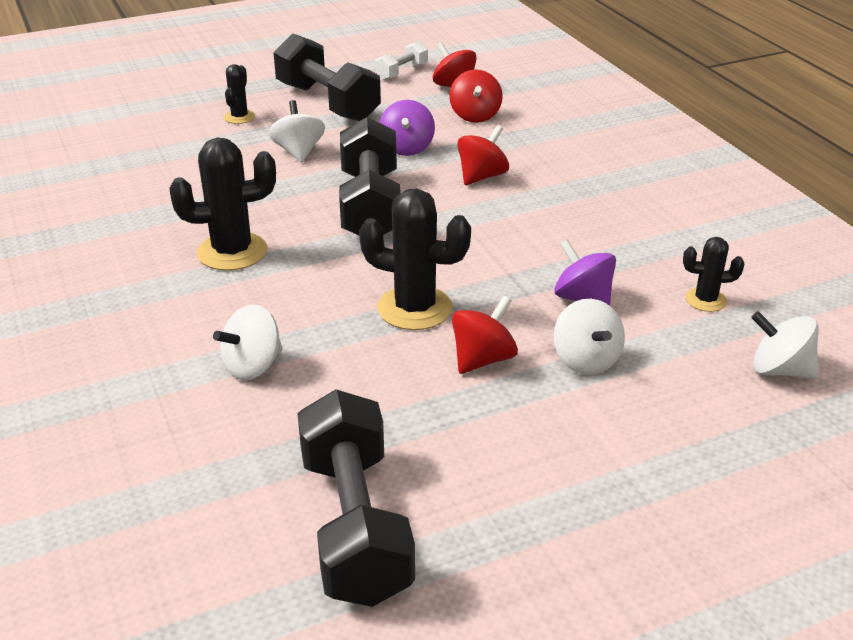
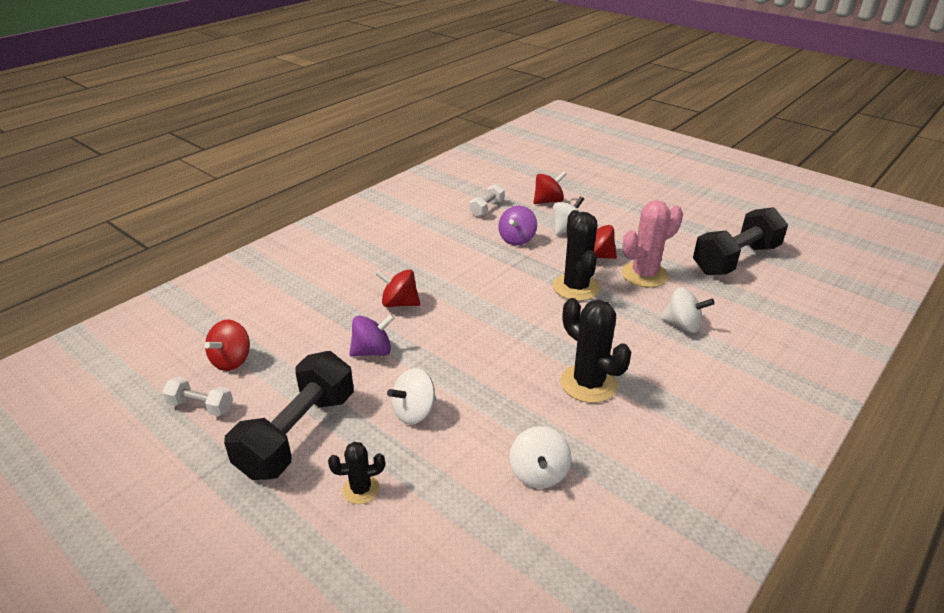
camera: 115 degrees left, 0 degrees up
(370, 205) = (476, 341): black dumbbell -> none
(395, 387) = (644, 275): none -> pink cactus
(475, 116) = (293, 332): red spinning top -> red spinning top (548, 201)
(705, 300) = (487, 208): black cactus -> white dumbbell
(780, 370) = (527, 187): white spinning top -> white spinning top (538, 473)

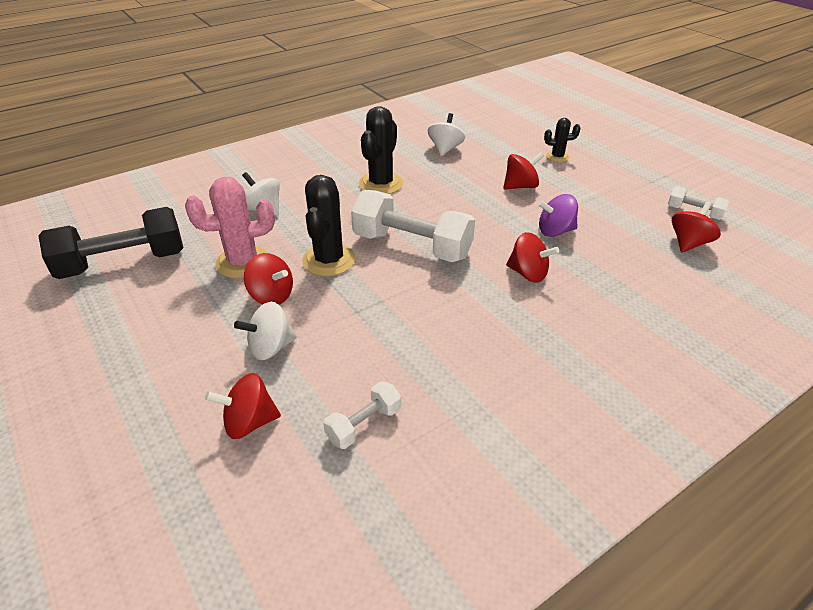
camera: 165 degrees left, 5 degrees up
(298, 434) = (607, 186): black dumbbell -> none
(414, 412) = (520, 186): white spinning top -> red spinning top
(511, 311) = (412, 246): none -> white dumbbell
(517, 239) = (352, 343): purple spinning top -> none
(588, 383) = (381, 184): black cactus -> black cactus turned 45 degrees clockwise

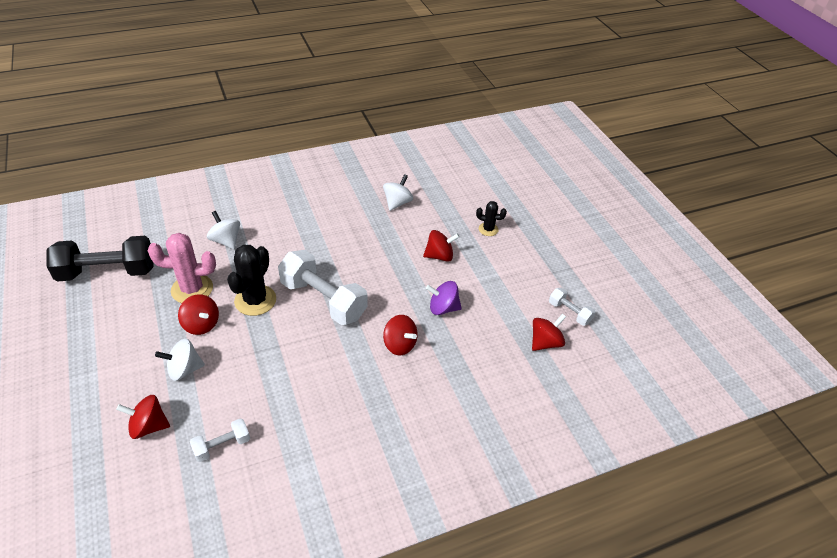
camera: 10 degrees right, 5 degrees up
(381, 184) = (327, 231): black cactus -> none

